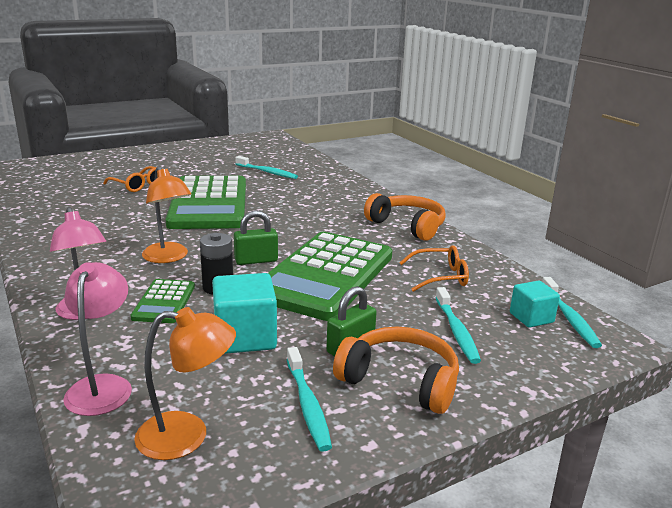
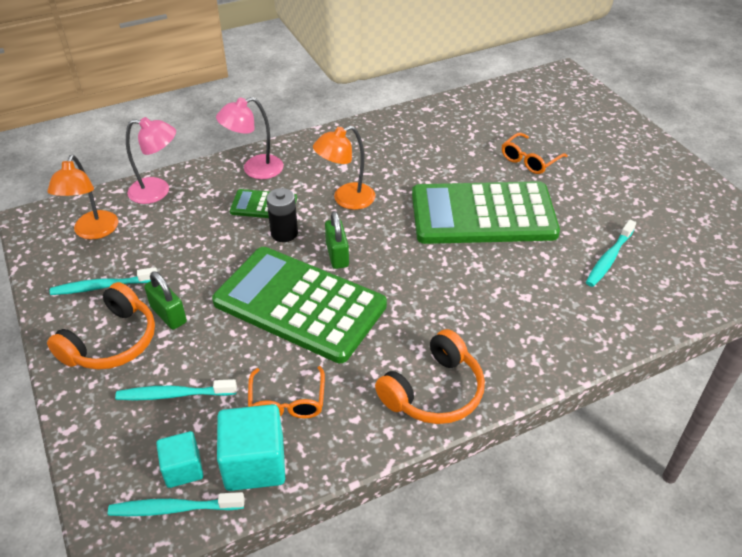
camera: 95 degrees right, 20 degrees up
(245, 337) = (199, 252): turquoise cube -> turquoise cube (254, 463)

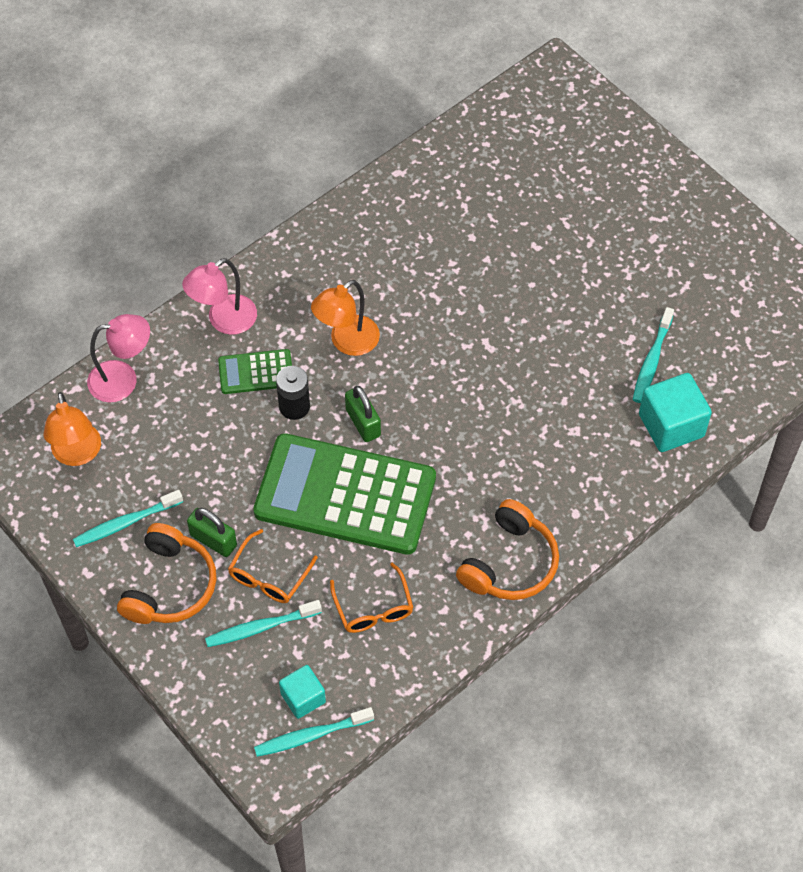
camera: 15 degrees left, 15 degrees up
(254, 463) = (366, 676): turquoise cube -> turquoise cube (671, 425)
(483, 214) = (506, 330): green calculator -> none
(529, 160) = (541, 234): orange glasses -> orange glasses (269, 576)

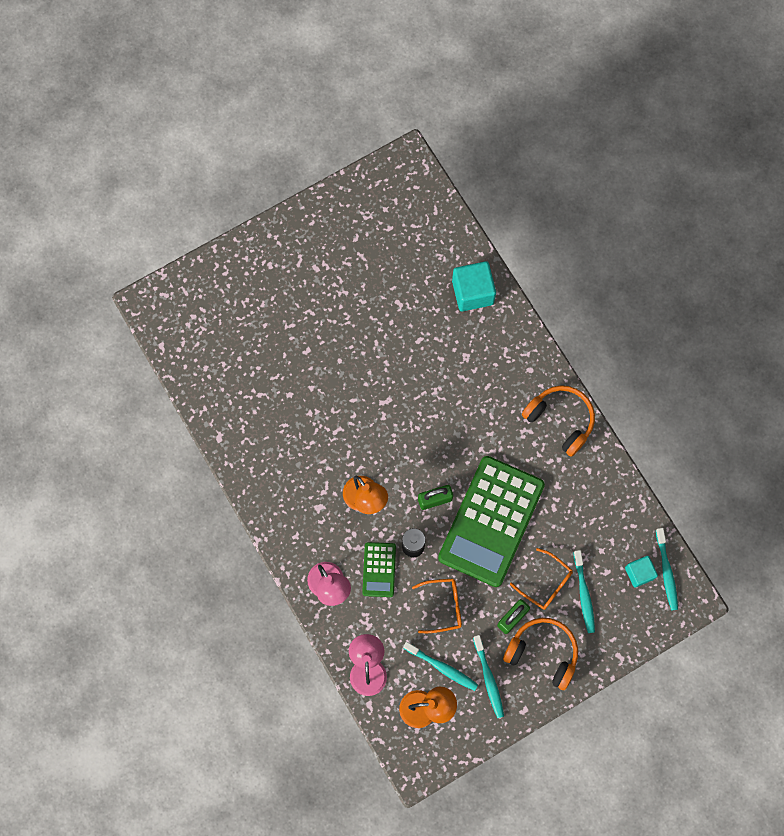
camera: 80 degrees left, 15 degrees up
(373, 608) = (580, 516): orange glasses -> orange glasses (443, 606)
(652, 361) = (419, 293): turquoise toothbrush -> turquoise toothbrush (442, 667)

